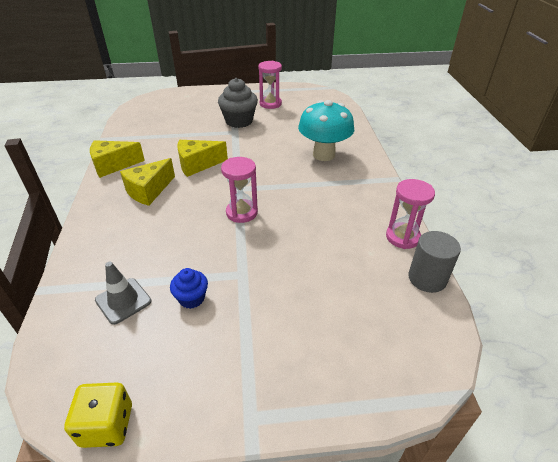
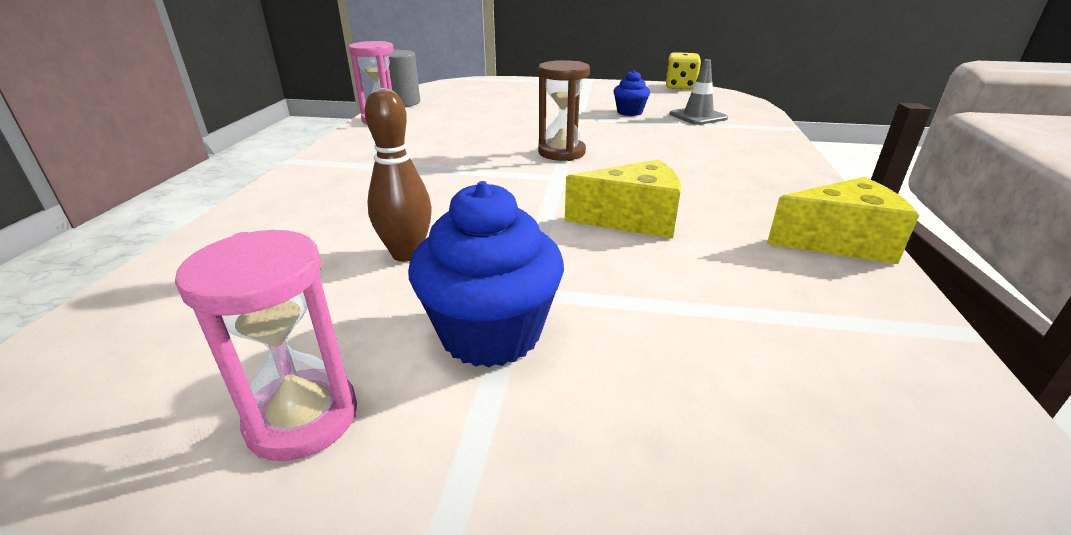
camera: 165 degrees left, 10 degrees down
(149, 191) = (721, 190): yellow cheese -> none
(239, 121) = (490, 333): grey cupcake -> blue cupcake
(242, 212) = (561, 152): pink hourglass -> brown hourglass
(280, 138) = (407, 254): none -> brown bowling pin
(324, 155) = (354, 204): turquoise mushroom -> none

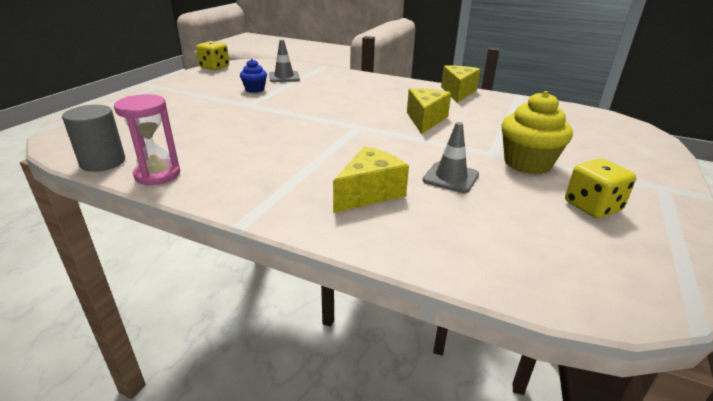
camera: 75 degrees left, 0 degrees up
(303, 418) = (592, 206): pink hourglass -> yellow dice
(352, 204) = (369, 193): none -> yellow cheese
(407, 254) = (450, 177): brown bowling pin -> grey traffic cone
(490, 333) = (527, 163): blue cupcake -> yellow cupcake
(561, 152) = (317, 119): brown hourglass -> none

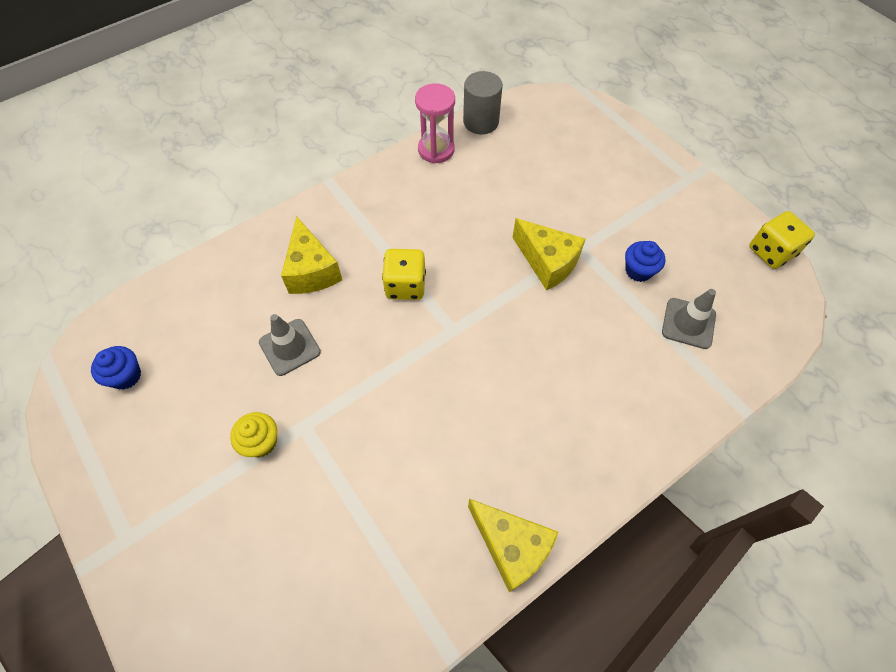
camera: 120 degrees right, 30 degrees up
(425, 120) = (431, 417): yellow cheese -> yellow cheese (547, 262)
(527, 163) = (261, 442): yellow cupcake -> yellow cupcake, size x0.57
(592, 206) = (164, 428): yellow dice -> yellow dice (405, 285)
(603, 252) = (126, 376): none -> blue cupcake

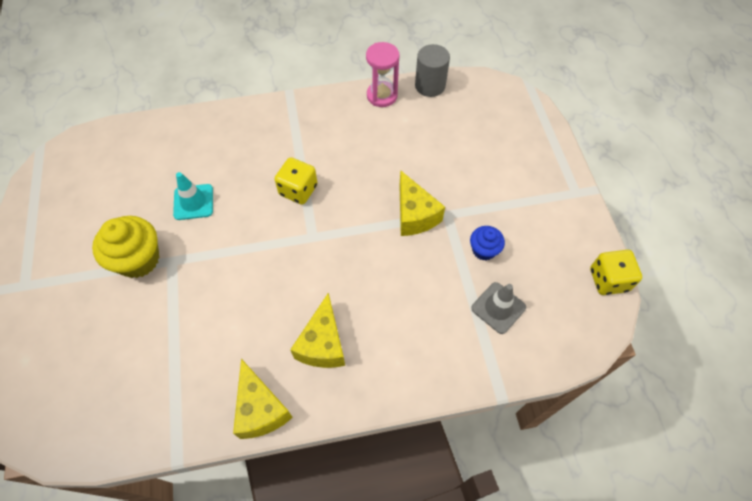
camera: 25 degrees right, 0 degrees up
(126, 376) = (81, 178): blue cupcake -> none
(261, 442) = (138, 259): yellow cupcake -> yellow cupcake, size x1.75
(289, 347) = (193, 202): grey traffic cone -> turquoise traffic cone
(312, 270) = (239, 153): yellow cheese -> yellow cheese (323, 344)

